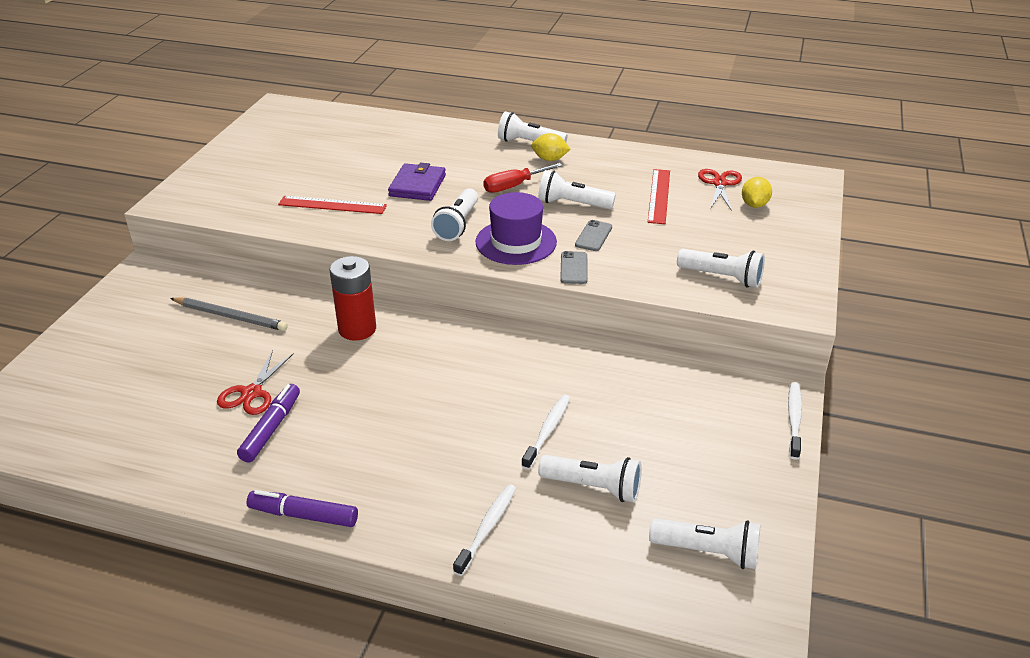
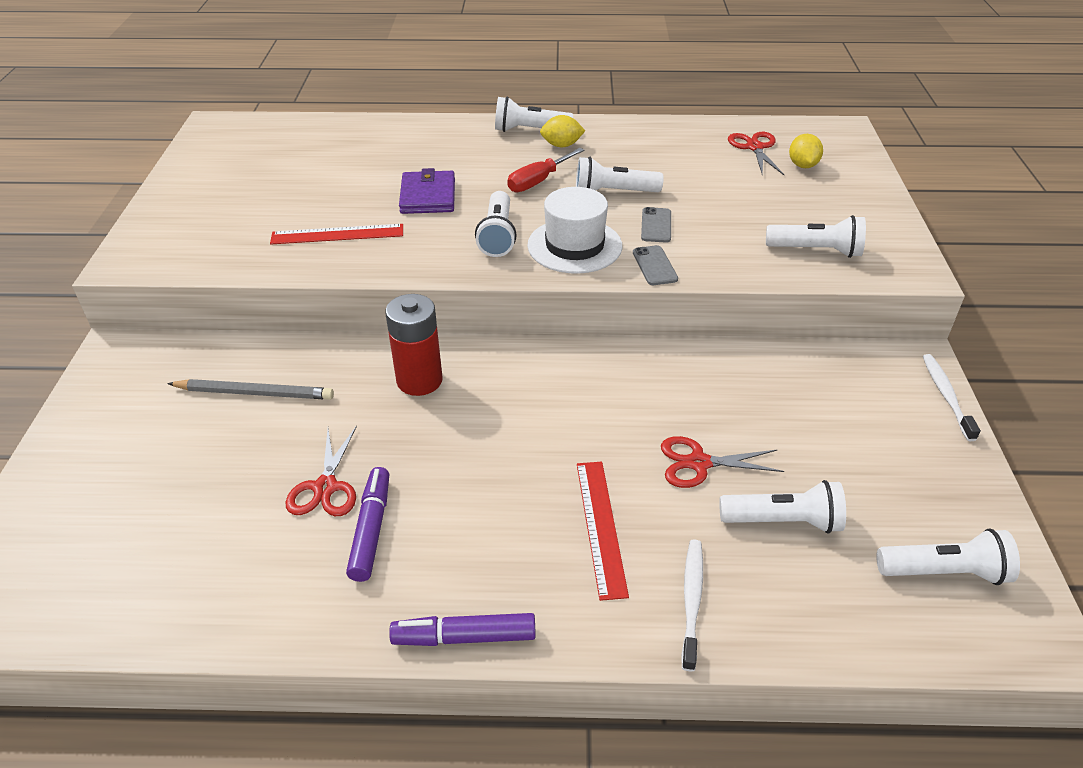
camera: 15 degrees left, 5 degrees up
(516, 242) = (574, 246): purple hat -> white hat
(547, 431) = (698, 463): white toothbrush -> red scissors
(658, 196) = (700, 170): red ruler -> red ruler (600, 526)

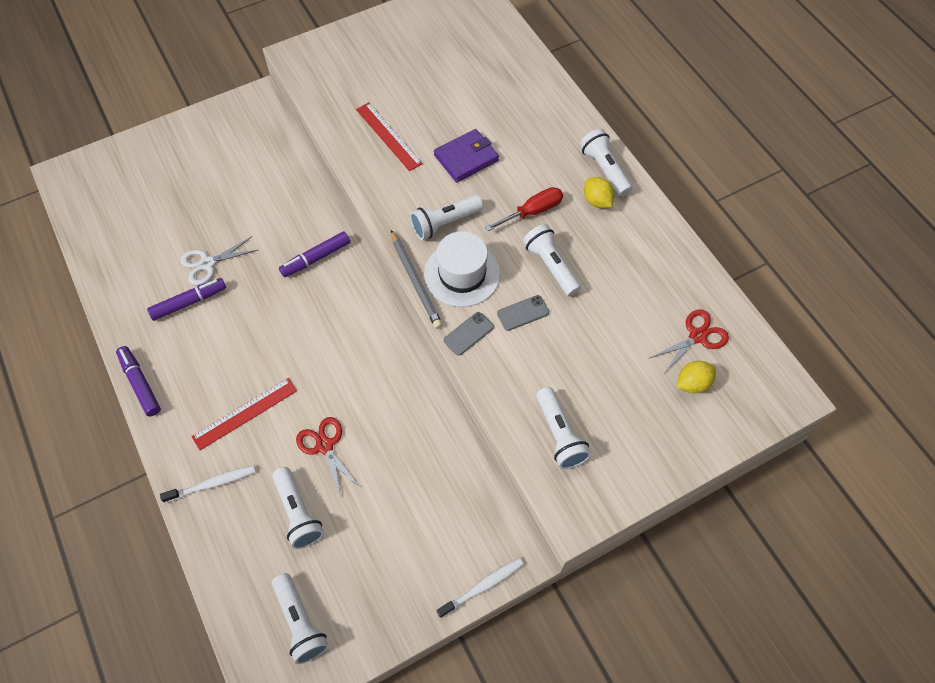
camera: 60 degrees right, 20 degrees up
(254, 393) = (260, 185): grey pencil -> grey pencil (416, 281)
(325, 487) = (207, 263): red scissors -> white scissors
(419, 380) = (316, 258): red battery -> purple marker
(538, 181) = (532, 212): red screwdriver -> red screwdriver turned 135 degrees clockwise

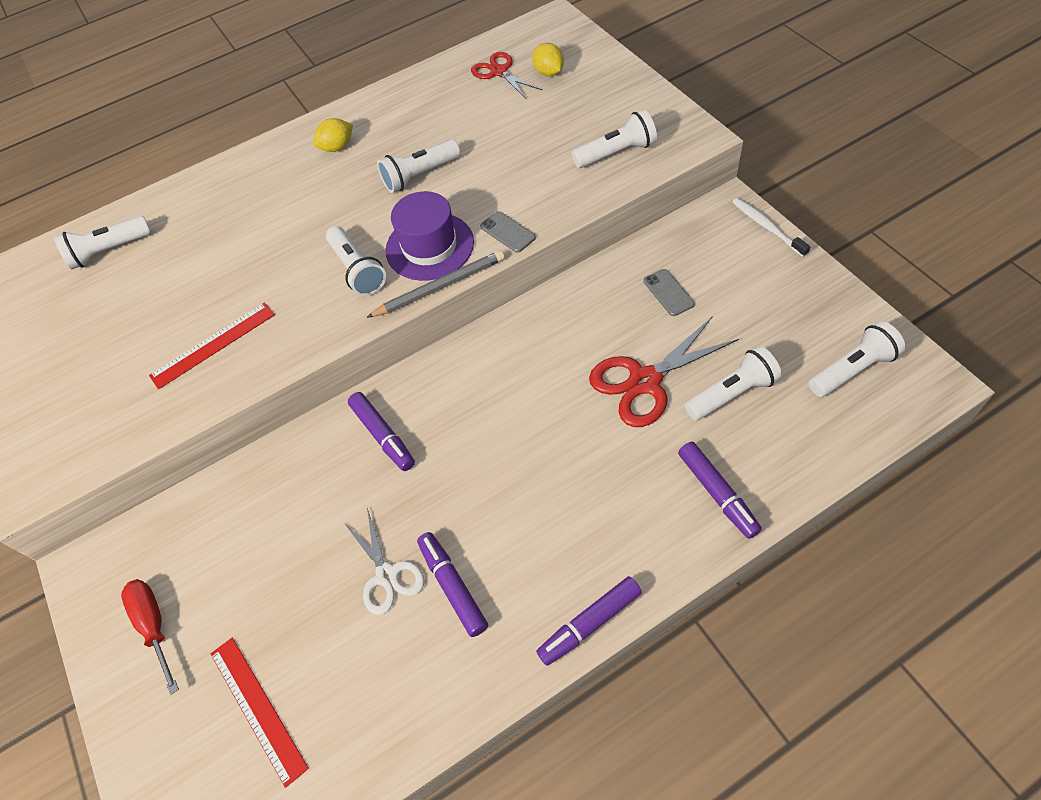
camera: 85 degrees left, 5 degrees down
(212, 484) = (717, 493): white toothbrush -> purple marker
(245, 413) = (616, 476): red ruler -> red ruler (257, 709)
(325, 445) = (644, 381): red scissors -> red scissors, size x1.53
(462, 274) = (429, 246): white hat -> purple hat
(466, 158) = (262, 261): purple wallet -> none
(523, 313) = (479, 191): grey phone -> grey phone (668, 292)
(532, 212) = (347, 196): red screwdriver -> red screwdriver (154, 625)
(604, 169) = (296, 144): white flashlight -> white flashlight (109, 251)

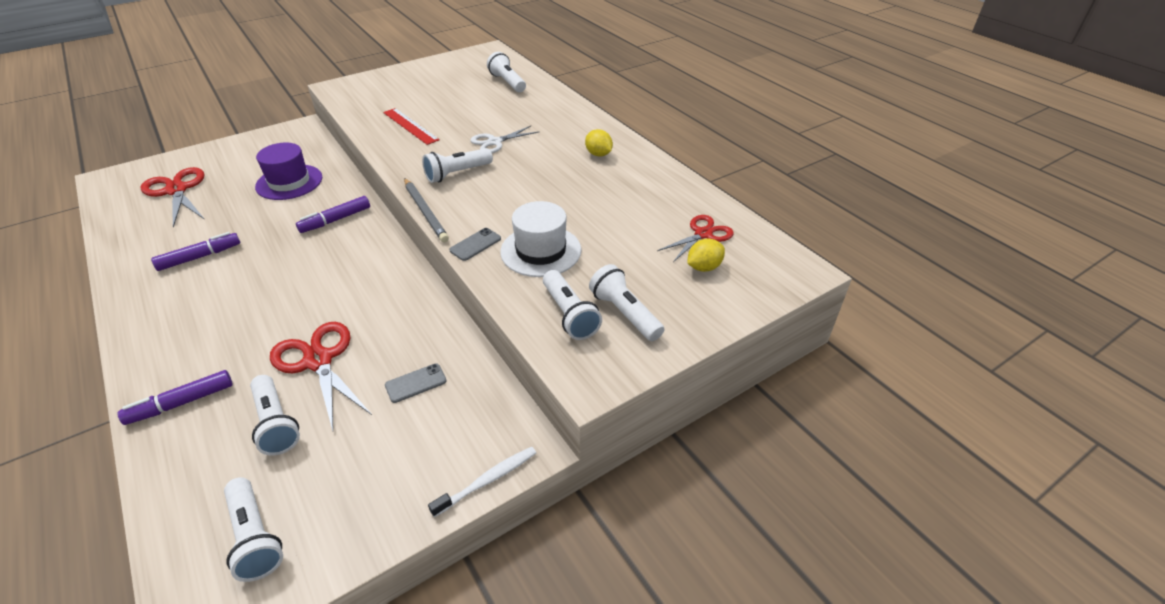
camera: 80 degrees right, 15 degrees down
(154, 625) = (251, 152): red screwdriver -> none
(257, 709) = (177, 190): red ruler -> red scissors
(387, 575) = (227, 229): white scissors -> white scissors (494, 142)
(420, 175) = (557, 195): white flashlight -> white flashlight (624, 313)
(429, 246) = (471, 205): purple hat -> purple hat (289, 182)
(521, 180) = (541, 251): none -> white hat
(589, 623) = (127, 322): purple marker -> none

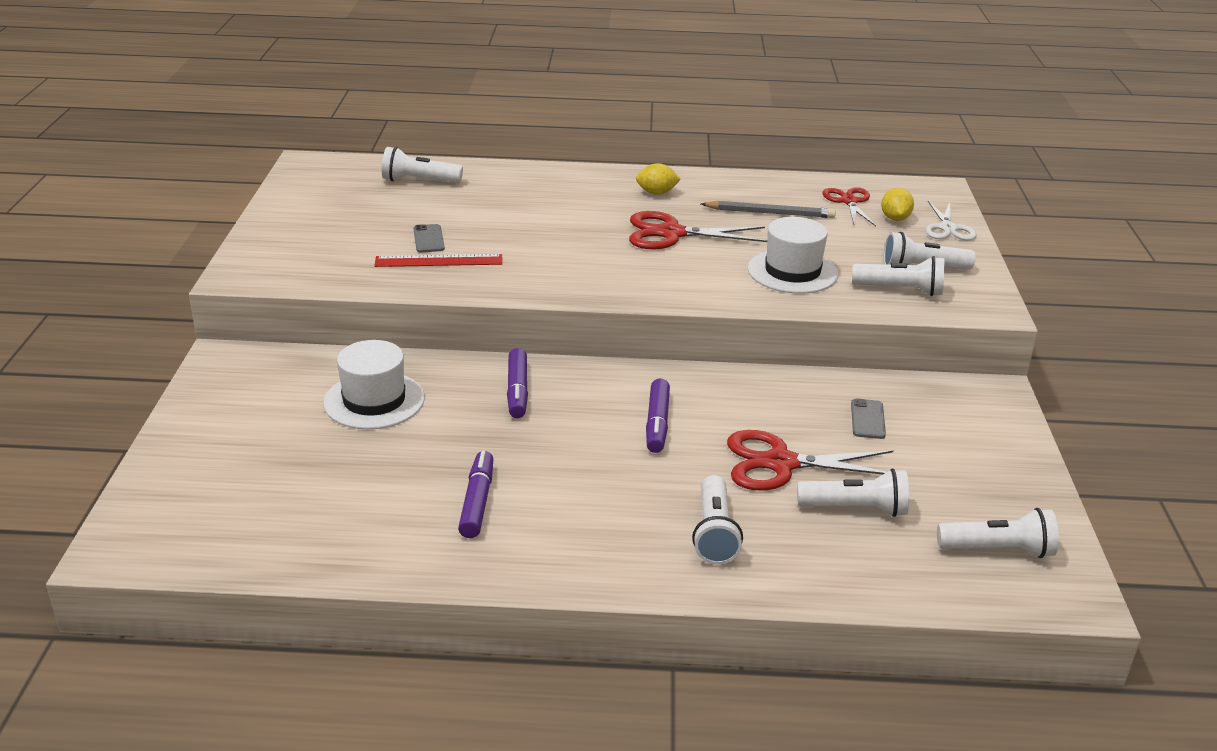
camera: 55 degrees left, 10 degrees down
(177, 190) = (260, 491): red scissors -> red scissors (671, 233)
(181, 403) = (768, 562): purple marker -> purple marker (657, 423)
(289, 182) = (374, 400): purple hat -> white hat
(425, 212) = (650, 303): grey pencil -> grey pencil (770, 213)
(457, 174) = (594, 267): white flashlight -> white flashlight (714, 533)
(475, 244) = (744, 297): grey phone -> grey phone (428, 239)
(487, 480) = (1018, 420): white toothbrush -> none
(494, 142) = (554, 230): white scissors -> white scissors (948, 228)

